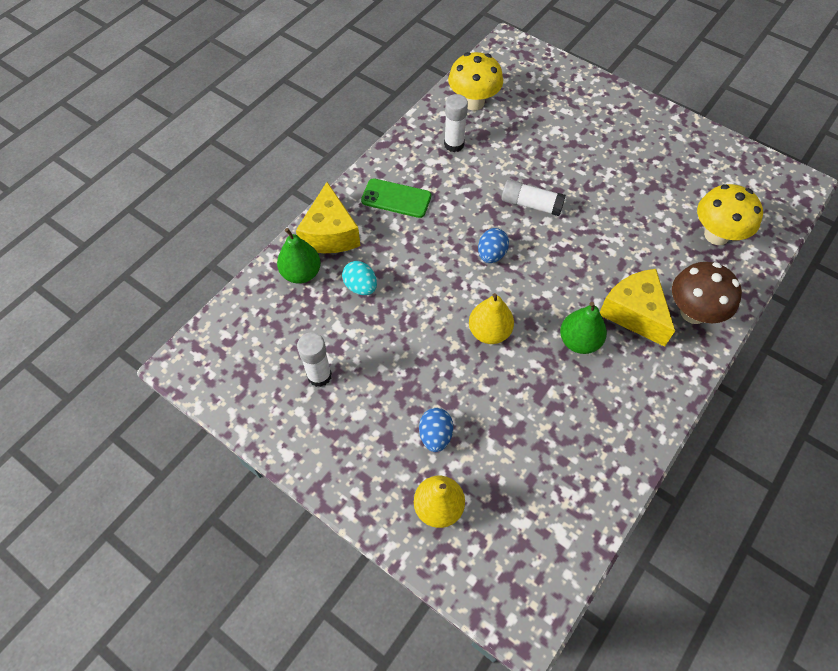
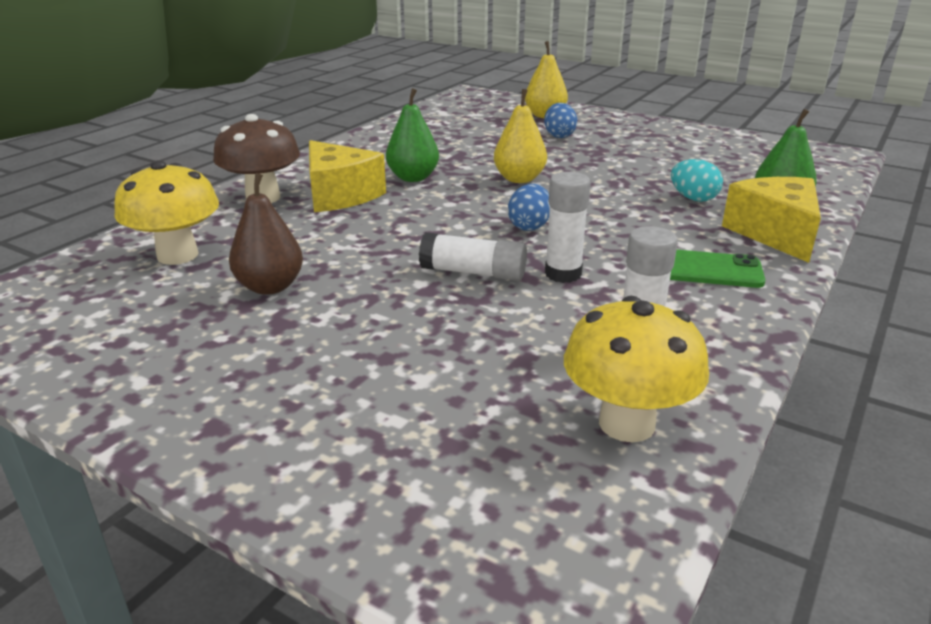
camera: 175 degrees right, 30 degrees down
(319, 375) = (693, 154): white glue stick -> white glue stick (563, 274)
(646, 199) = (270, 287): none -> brown pear

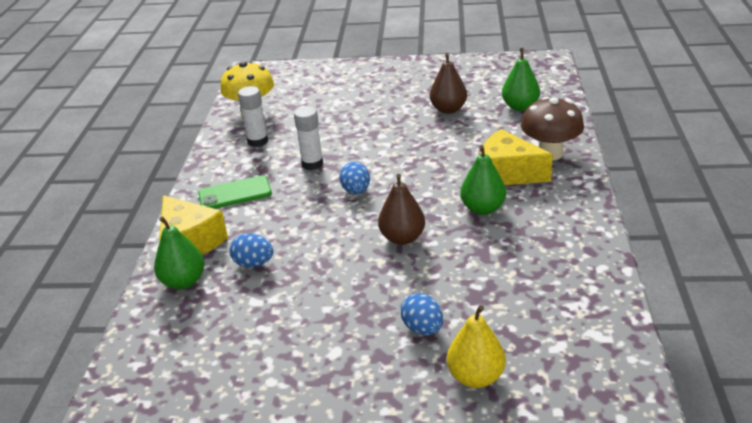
camera: 155 degrees right, 5 degrees up
(177, 255) = (520, 107): yellow mushroom -> green pear
(473, 272) = (360, 149): white glue stick -> none
(519, 179) = (402, 238): yellow pear -> brown pear
(693, 198) = (254, 263): turquoise egg -> blue egg

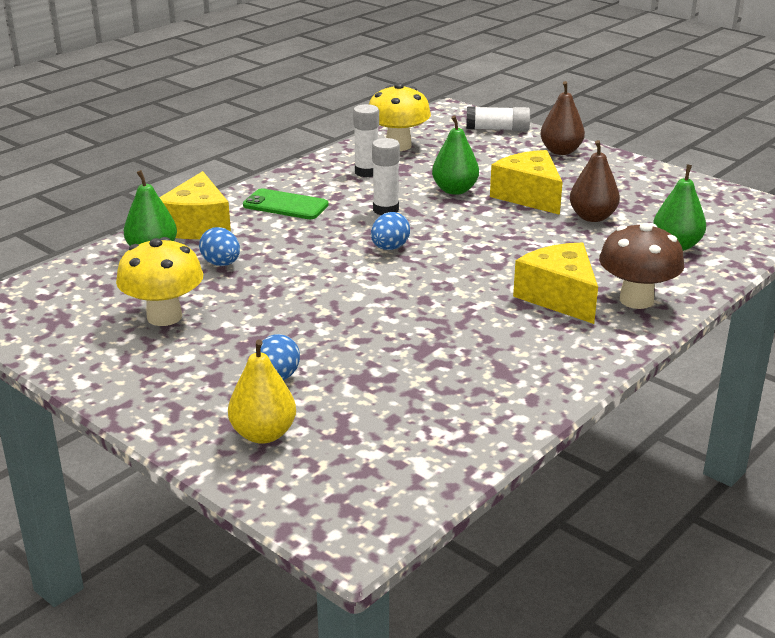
camera: 35 degrees right, 5 degrees down
(272, 329) = (164, 317): none -> yellow mushroom
(302, 72) = (497, 129): none -> white glue stick
(390, 112) = (529, 196): none -> yellow cheese
(402, 238) = (371, 303): brown pear -> brown pear (560, 151)
(482, 209) = (483, 315): green pear -> green pear (454, 190)

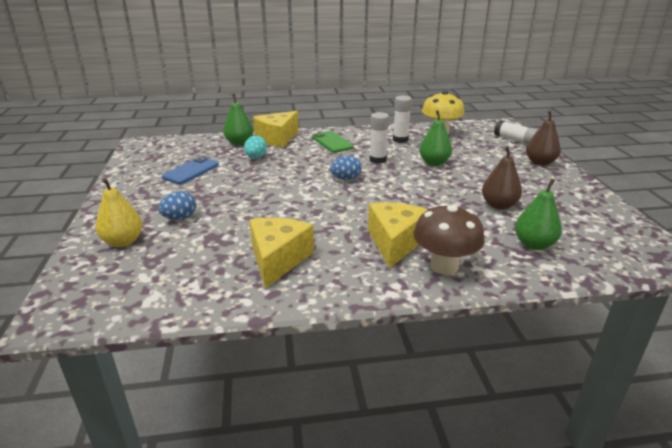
camera: 40 degrees right, 0 degrees up
(164, 317) = (191, 171): yellow mushroom -> blue phone
(221, 264) = (256, 158): blue egg -> turquoise egg
(529, 196) = (475, 180): yellow cheese -> yellow cheese (278, 259)

